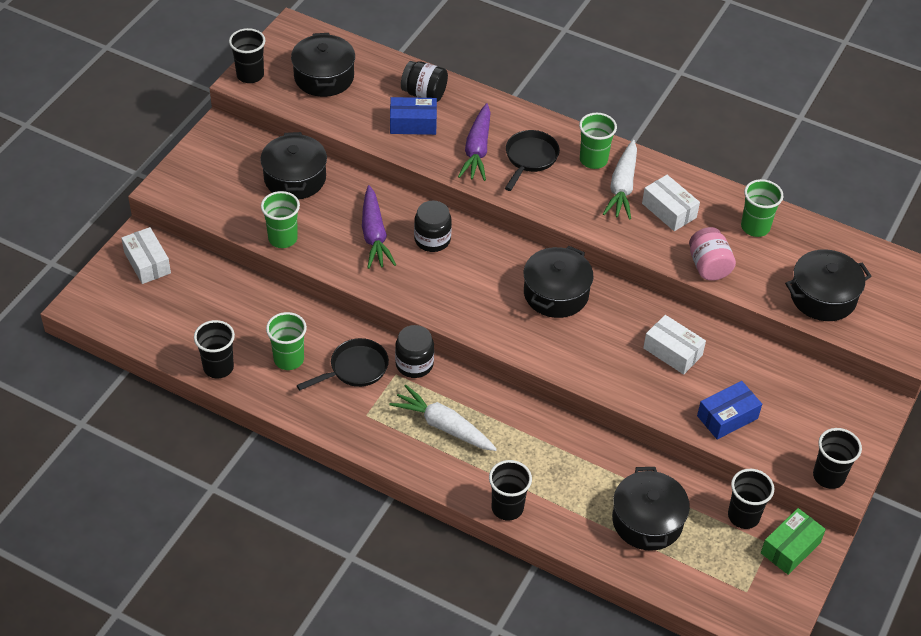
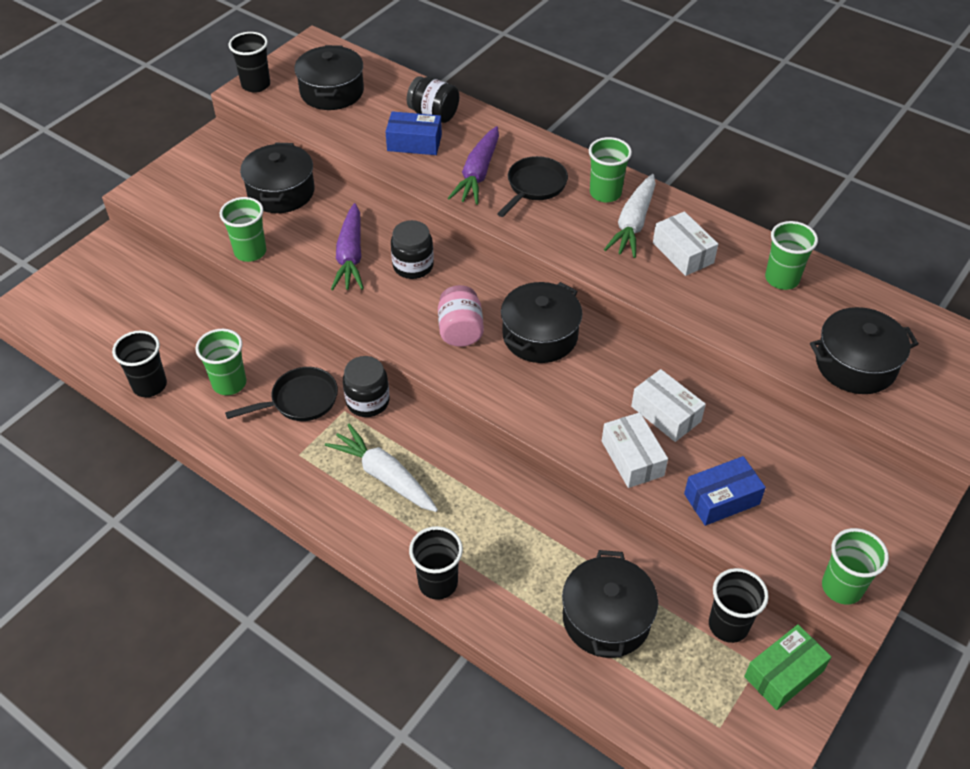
camera: 10 degrees right, 0 degrees up
(147, 263) = (109, 268): white box -> white box (632, 458)
(708, 266) = (720, 318): pink jar -> pink jar (460, 330)
(828, 476) = (842, 587): black cup -> green cup

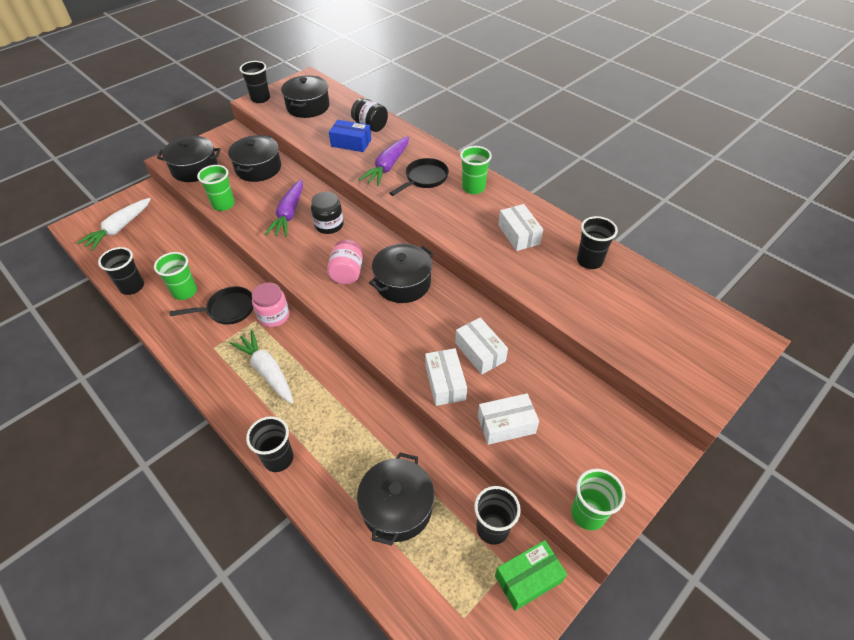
camera: 10 degrees right, 0 degrees up
(368, 401) = (274, 316): black jar -> pink jar
(633, 224) = (487, 210): white carrot -> white carrot (119, 229)
(721, 499) = (506, 425): blue box -> white box
(782, 279) = (589, 261): green cup -> black cup
(855, 364) = (633, 332): black pot -> black pot (194, 169)

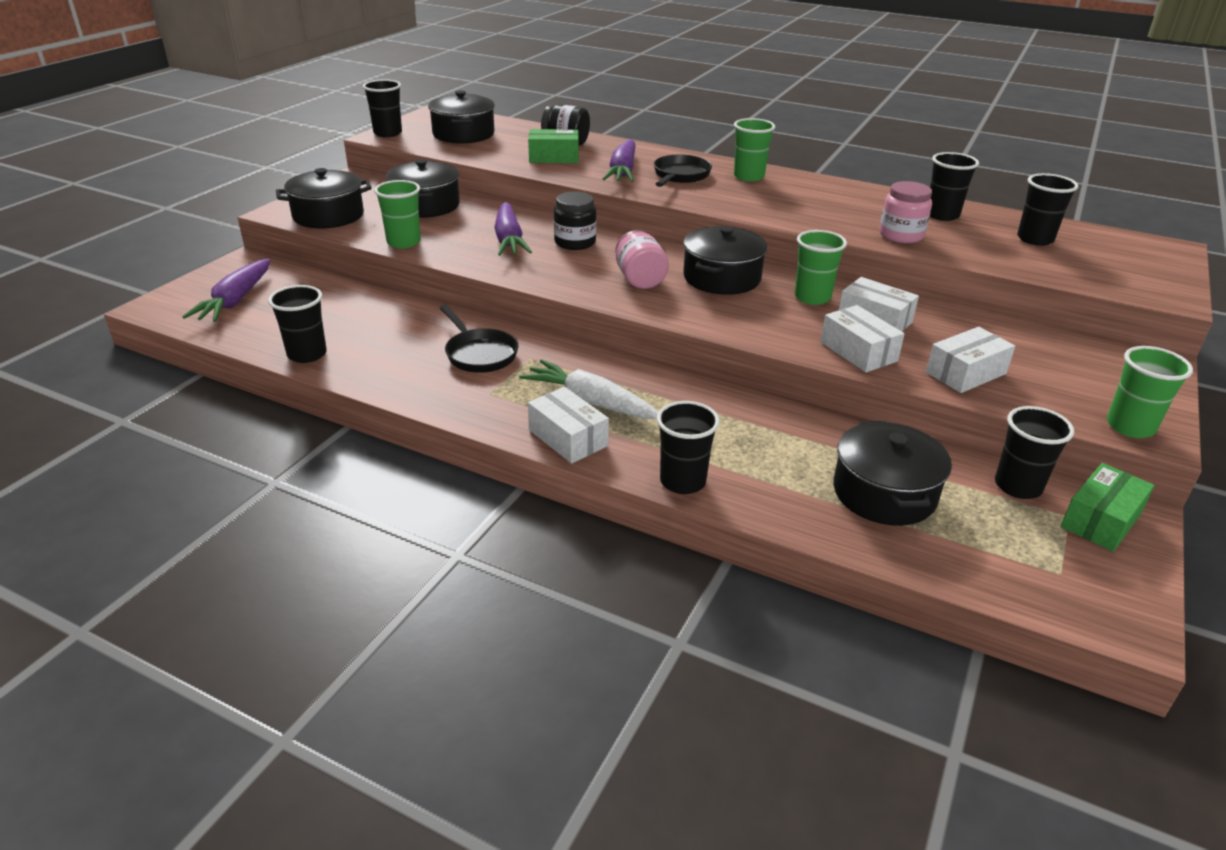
camera: 20 degrees left, 15 degrees down
(119, 229) = (235, 300): white carrot -> purple carrot
(185, 292) = (397, 347): green cup -> green cup (812, 297)
(228, 309) = (479, 354): black pan -> black pan turned 90 degrees clockwise
(274, 316) = (553, 350): pink jar -> pink jar (901, 235)
(351, 143) = (554, 157): blue box -> green box
(519, 234) = (841, 205): white box -> white box (568, 438)
(643, 305) = (1035, 239): none -> black cup

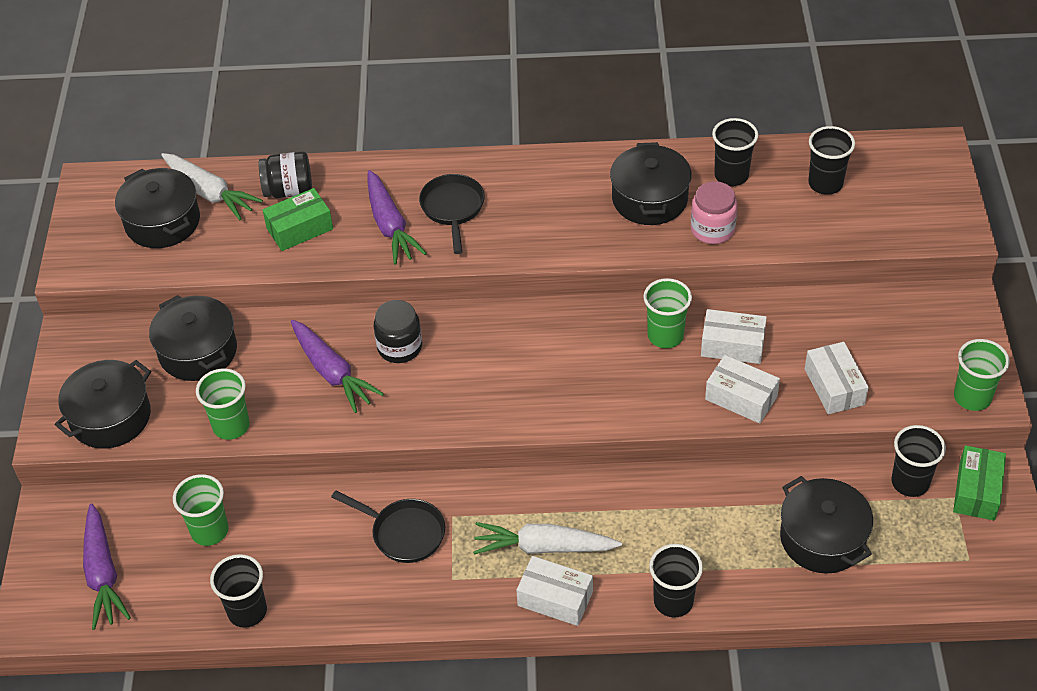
camera: 25 degrees left, 15 degrees up
(388, 133) = (74, 257): black cup -> none
(510, 131) = (209, 193): none -> white carrot
(640, 279) = (500, 379): pink jar -> none
(722, 278) = (571, 342): black pot -> black pot (649, 199)
(748, 176) = (520, 180): green cup -> green cup (209, 531)
(966, 373) = (834, 386): white box -> white box turned 45 degrees counterclockwise

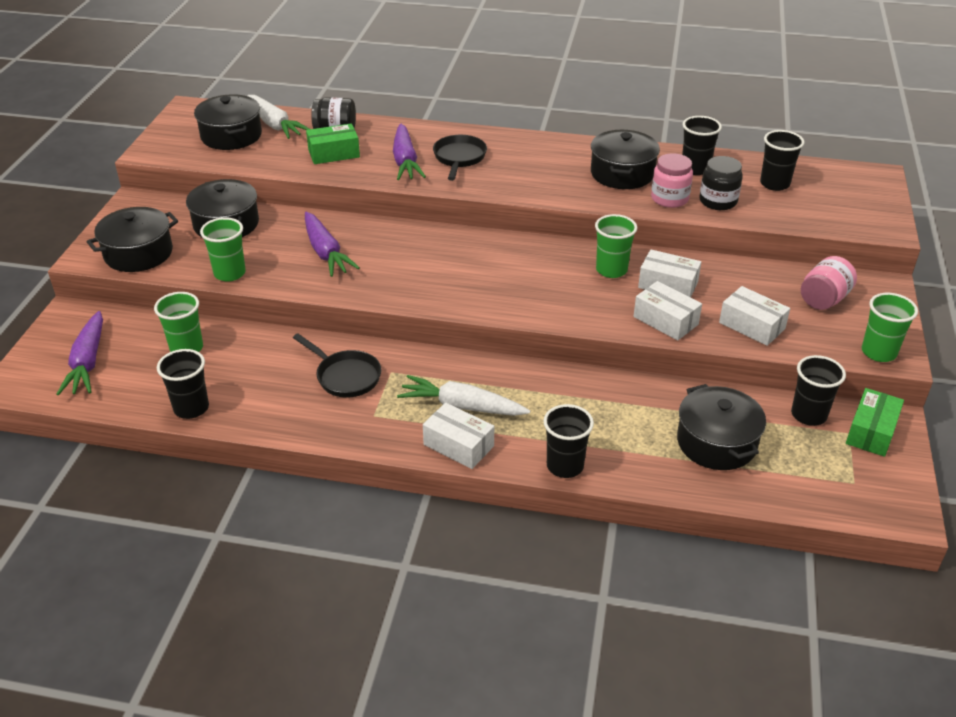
camera: 10 degrees right, 10 degrees down
(399, 347) = (387, 245): black jar -> black jar (718, 201)
(834, 386) = (752, 325): white box -> white box turned 45 degrees counterclockwise
(904, 334) = (823, 299): none -> pink jar

